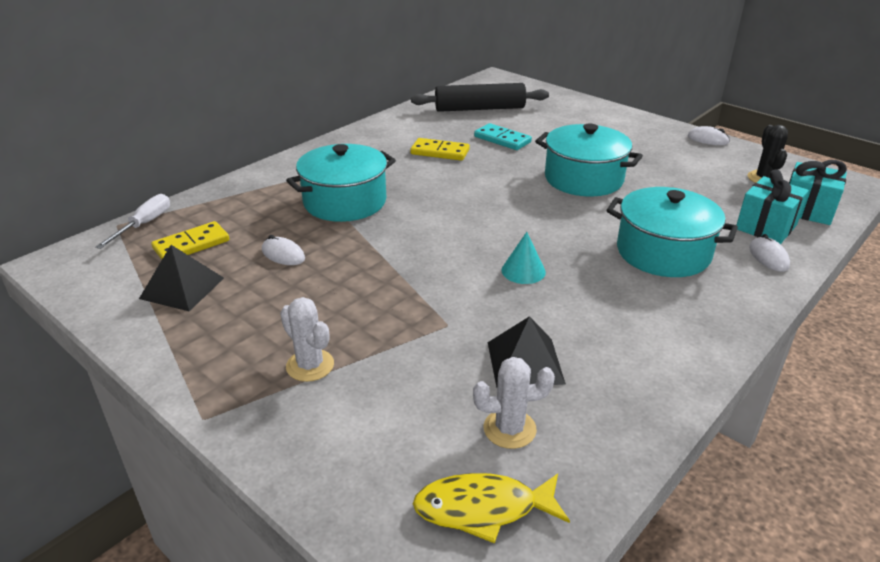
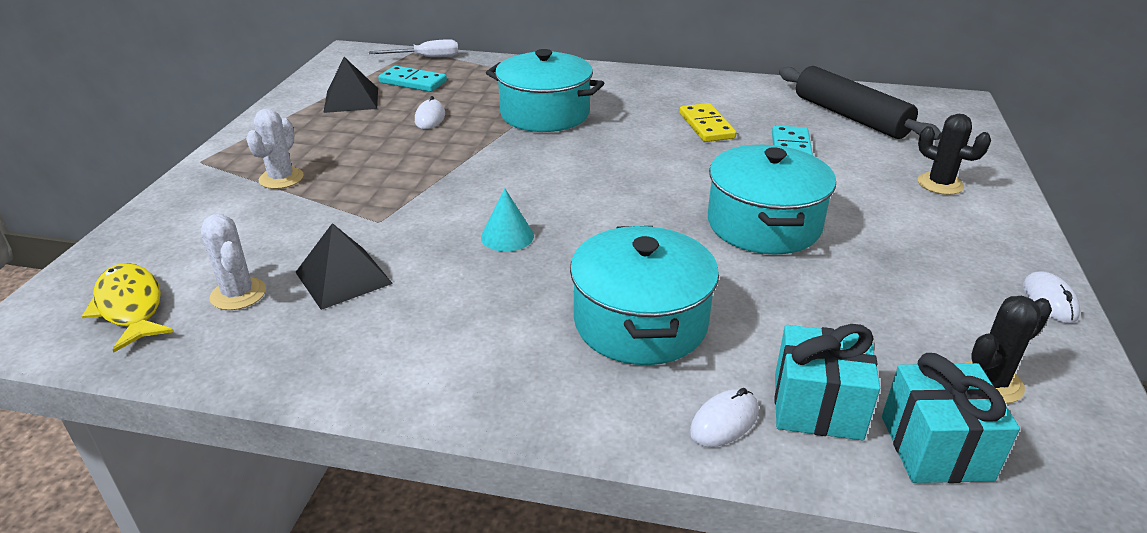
camera: 60 degrees right, 0 degrees up
(191, 245) = (413, 82): yellow domino -> turquoise domino
(582, 118) = (940, 184): none -> black cactus

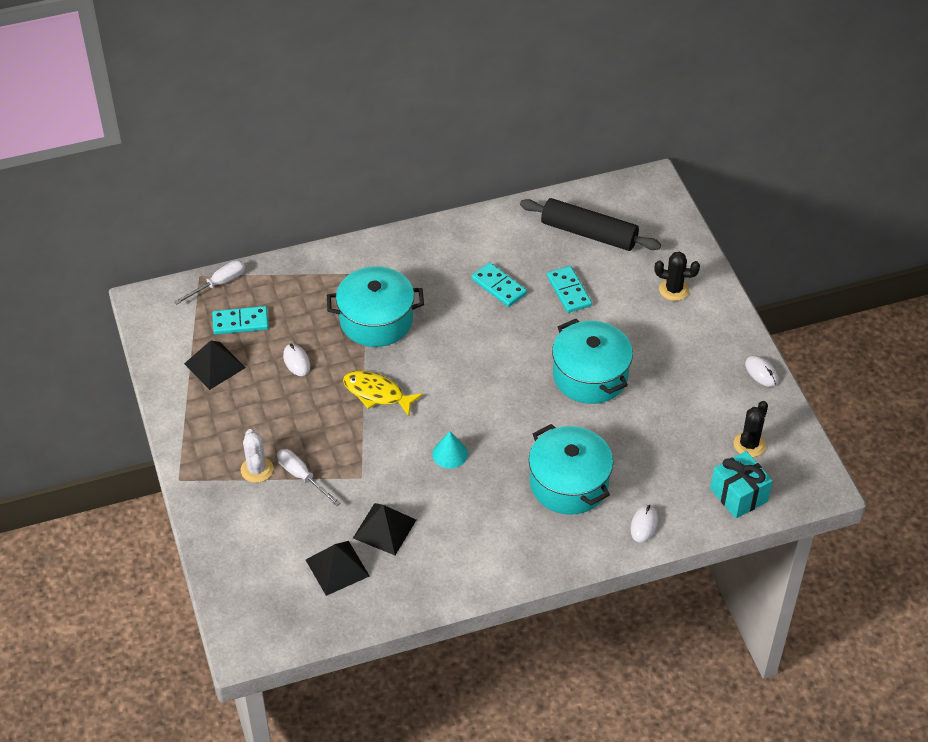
camera: 30 degrees left, 15 degrees up
(130, 307) = (286, 604): yellow fish -> yellow fish (377, 393)
(238, 294) = (337, 567): white cactus -> black pyramid
(317, 199) = (302, 476): none -> white screwdriver
(706, 126) = (498, 286): yellow domino -> turquoise domino
(817, 407) = (680, 496): turquoise gift -> none

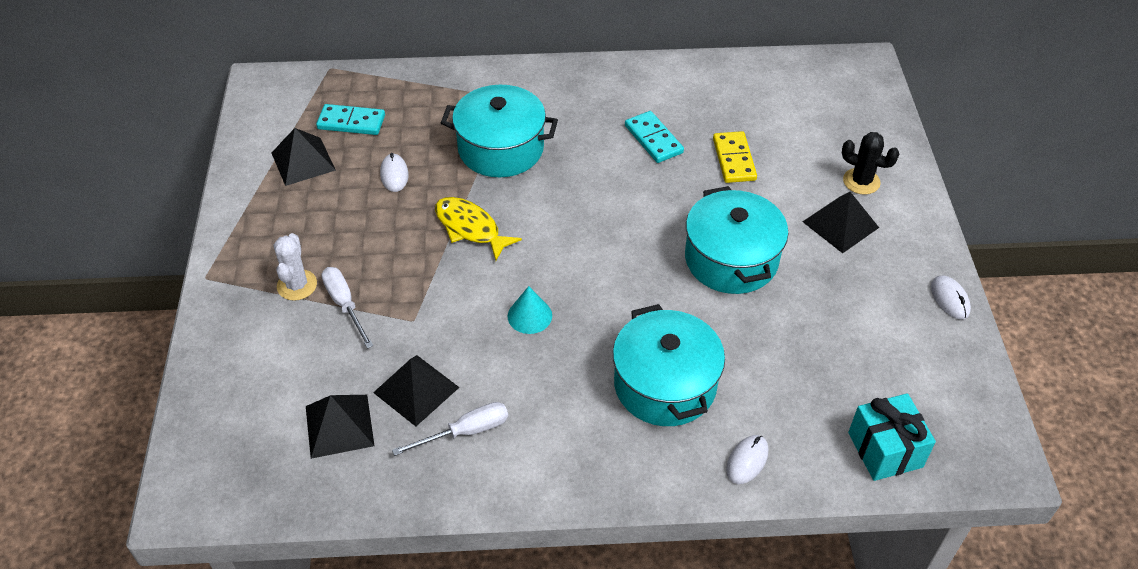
camera: 15 degrees right, 0 degrees up
(218, 284) = (346, 79): white screwdriver -> white screwdriver (466, 432)
(568, 291) = (734, 159): turquoise domino -> yellow domino
(589, 233) = (776, 103): black rolling pin -> none
(666, 329) = (840, 224): none -> black pyramid
(749, 444) = (914, 386): black cactus -> none

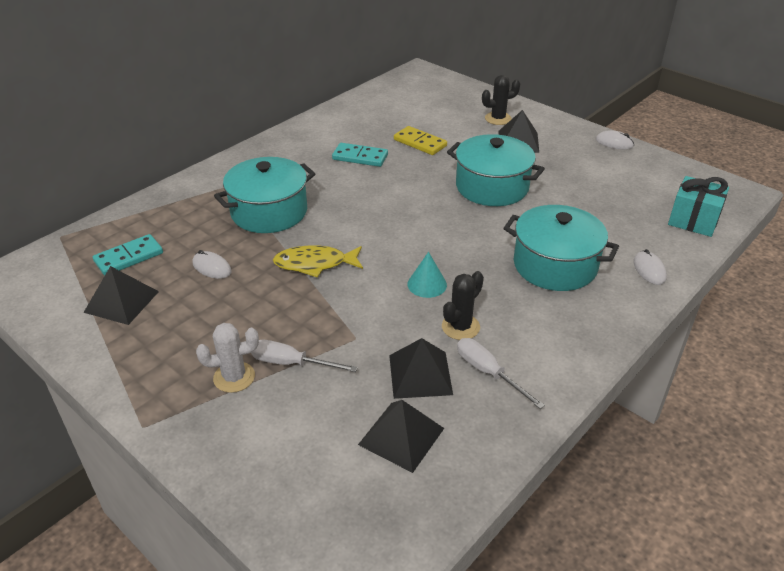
camera: 45 degrees left, 10 degrees down
(297, 285) = (234, 377): white cactus -> white cactus turned 60 degrees counterclockwise
(466, 432) = (488, 372): white screwdriver -> white screwdriver turned 60 degrees counterclockwise
(501, 376) = (460, 327): none -> black cactus

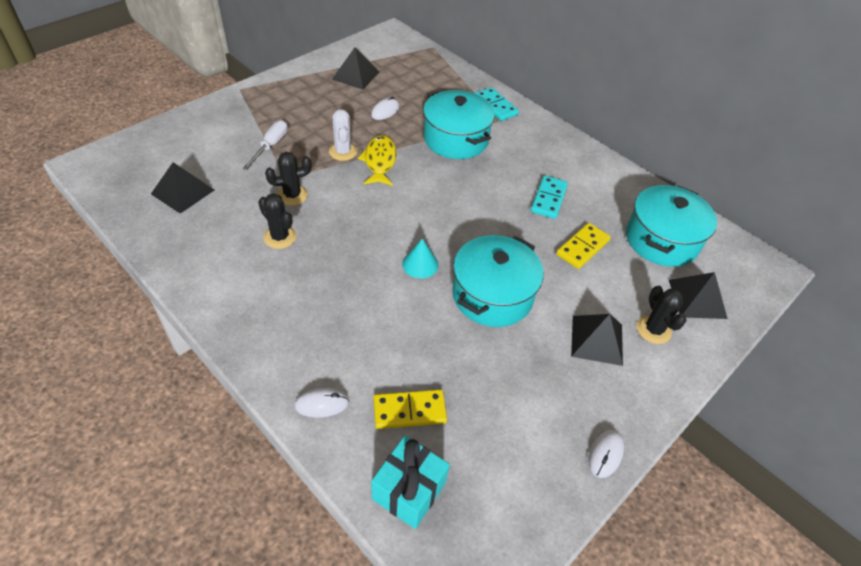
camera: 90 degrees right, 10 degrees up
(129, 257) = (404, 75): turquoise domino -> turquoise domino (495, 106)
(234, 377) = (267, 121): white cactus -> white cactus (343, 152)
(387, 327) = (292, 195): none -> black cactus
(420, 374) = (236, 207): black pyramid -> black pyramid (697, 298)
(427, 284) = (339, 223): turquoise cone -> turquoise cone (420, 264)
(488, 372) = (223, 245): white screwdriver -> none
(555, 265) = (347, 320): turquoise pot -> turquoise pot (661, 240)
(628, 224) = (409, 410): none -> yellow domino

